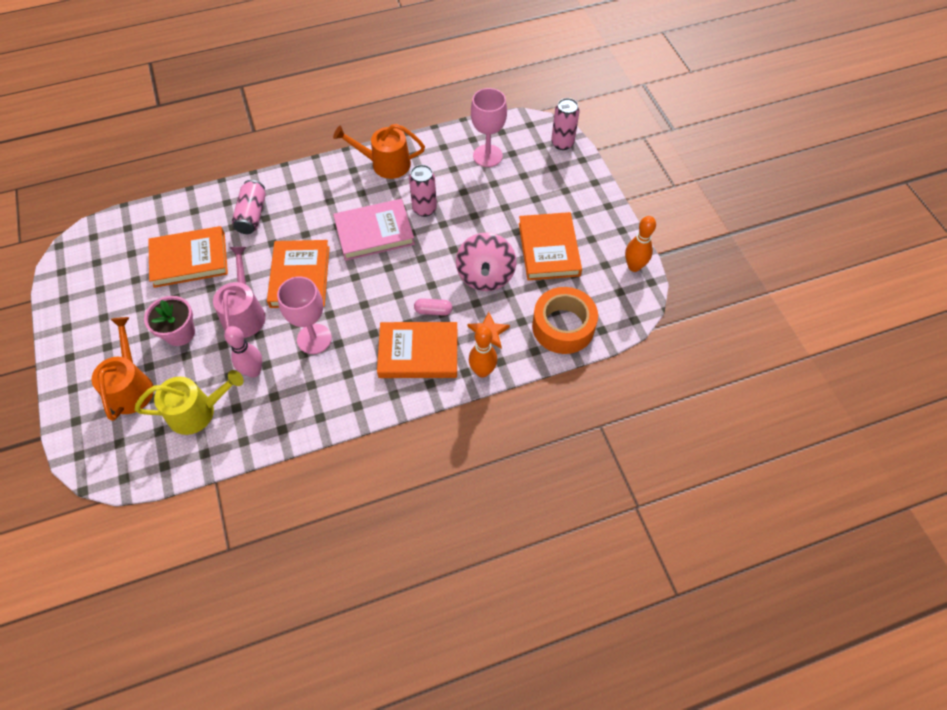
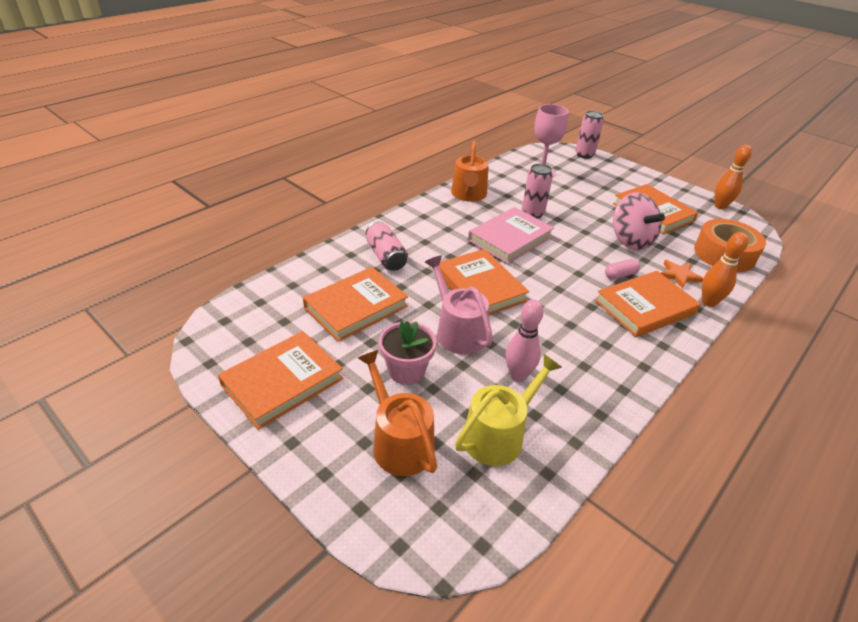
camera: 30 degrees left, 20 degrees down
(94, 307) = (282, 382): none -> orange book
(314, 339) = (546, 328): pink goblet -> none
(386, 164) = (468, 195): orange watering can -> orange watering can turned 60 degrees counterclockwise

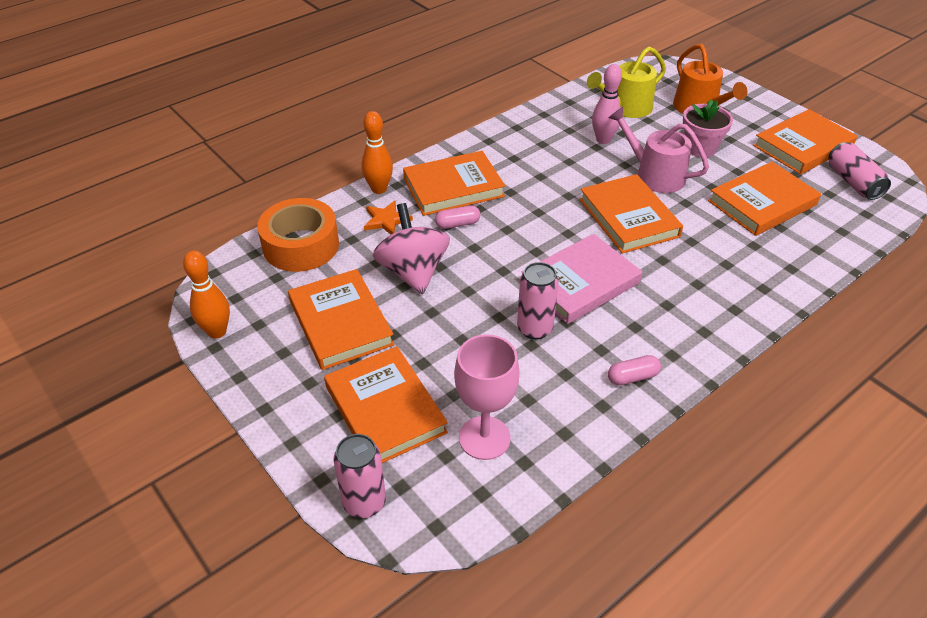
camera: 170 degrees left, 5 degrees up
(386, 256) = (745, 262): pink can -> pink can (853, 182)
(458, 332) = (655, 175): pink watering can -> pink watering can turned 150 degrees clockwise
(468, 195) = (632, 377): orange watering can -> pink capsule
(597, 180) = (385, 409): none -> orange book

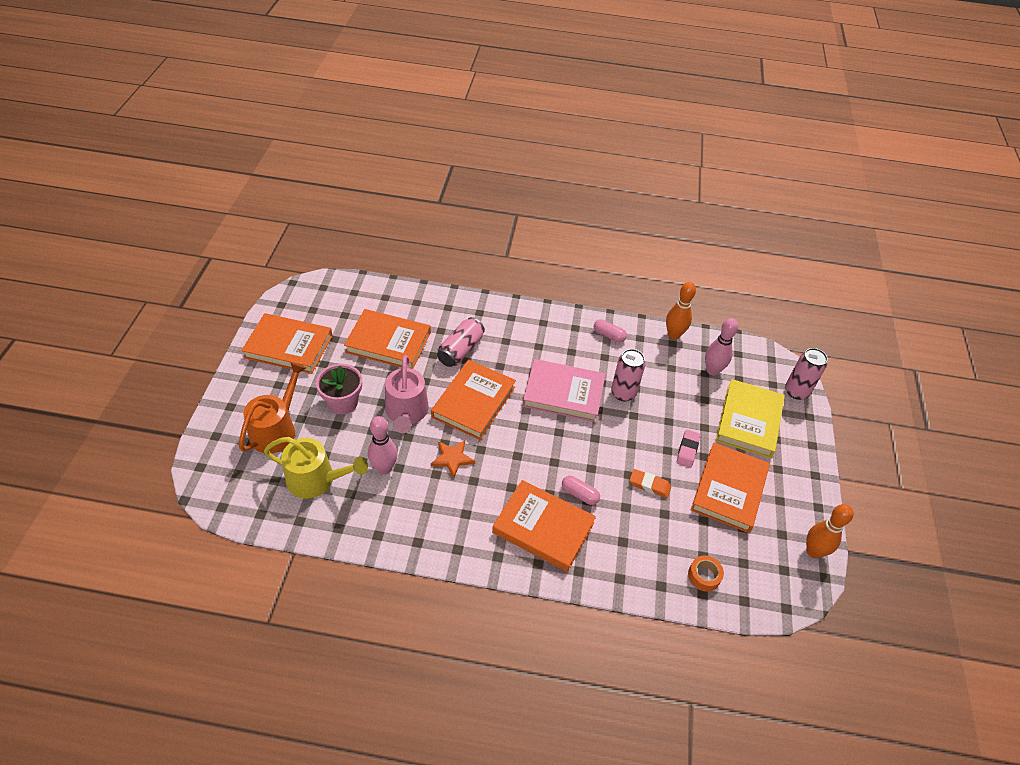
camera: 135 degrees left, 5 degrees up
(301, 245) = (704, 576): orange tape -> orange tape, size x0.46
(379, 189) = (596, 579): orange bowling pin -> orange bowling pin (673, 335)
(385, 409) = (749, 421): orange book -> yellow book
(386, 220) = (622, 543): orange star -> orange star (452, 458)
(413, 272) = (649, 485): pink spinning top -> orange eraser
(414, 326) = (687, 450): none -> pink eraser
(484, 438) = (712, 370): pink goblet -> pink bowling pin
(853, 182) = (319, 308): pink can -> pink can (460, 350)

